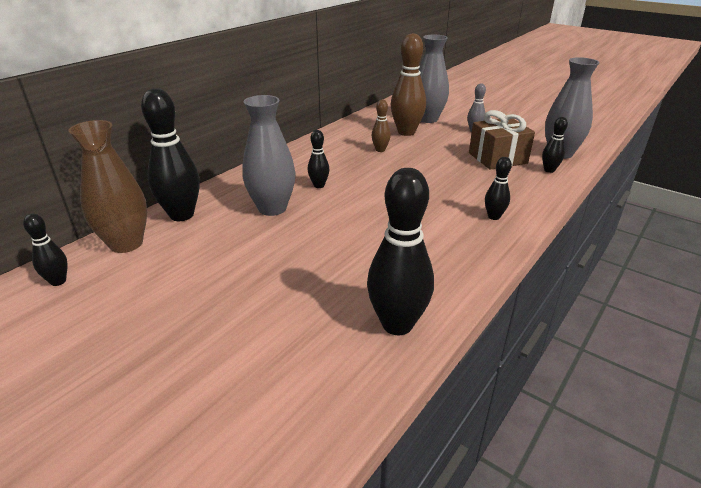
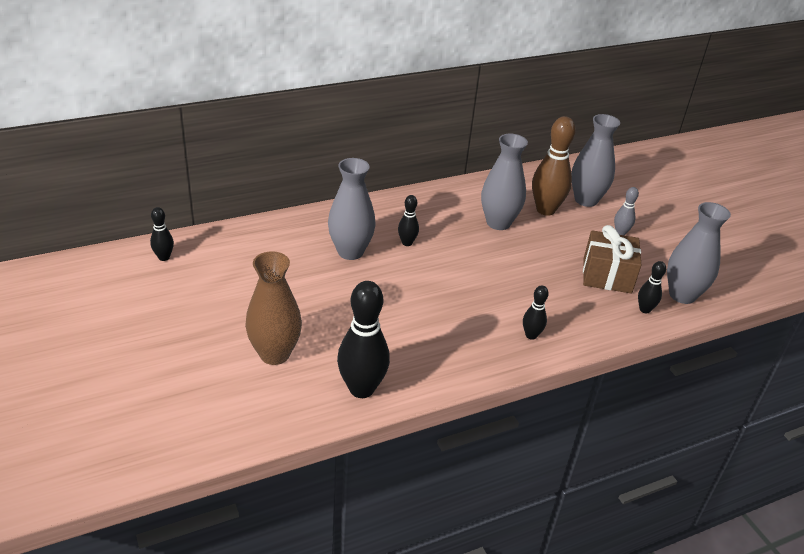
camera: 25 degrees right, 5 degrees up
(126, 244) = (223, 243): brown vase -> brown vase (274, 354)
(182, 215) = (277, 231): black bowling pin -> none
(380, 150) = (498, 223): brown bowling pin -> grey vase

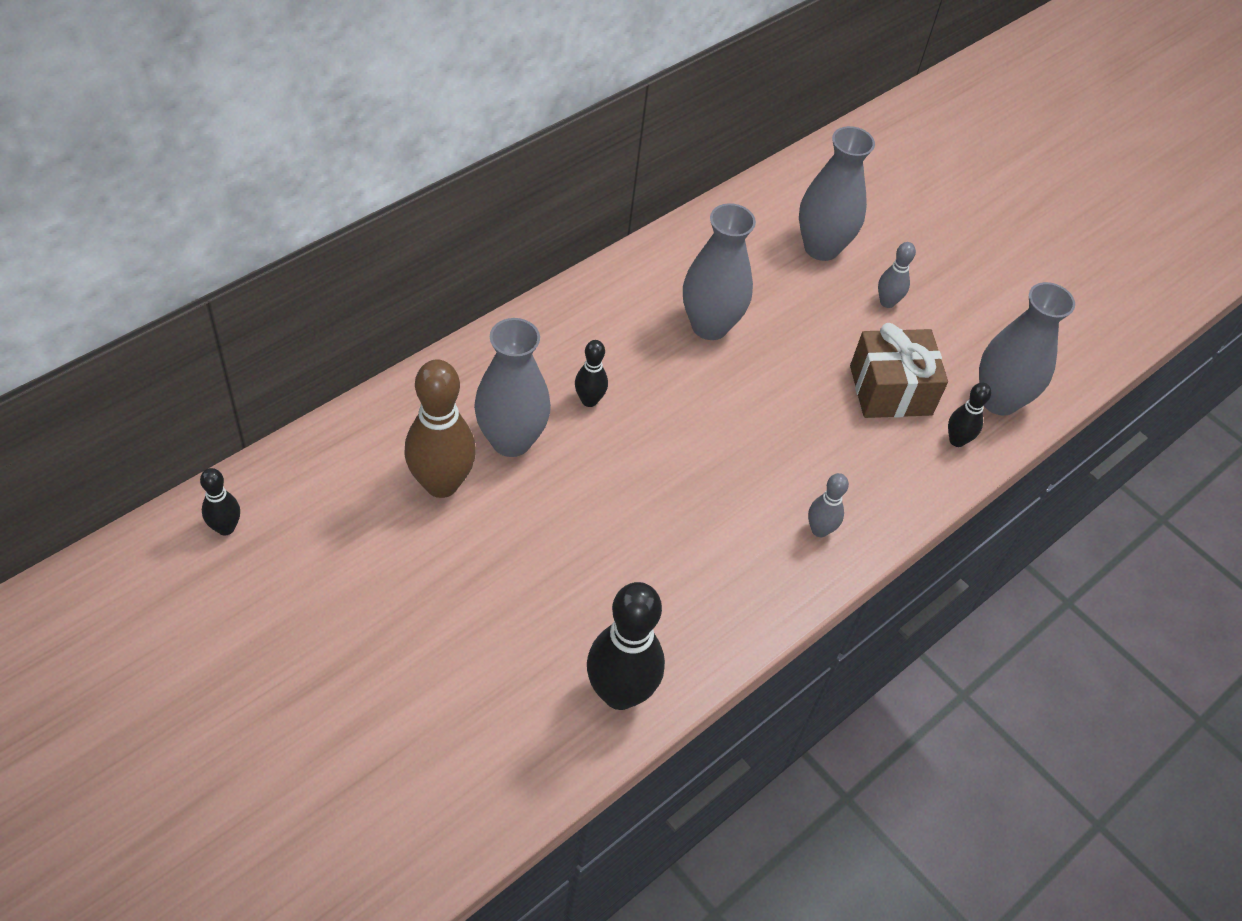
camera: 20 degrees left, 15 degrees up
(274, 354) = (473, 667): brown vase -> none
(531, 335) = (819, 530): black bowling pin -> grey bowling pin
(545, 210) = (769, 282): brown bowling pin -> brown bowling pin (441, 484)

